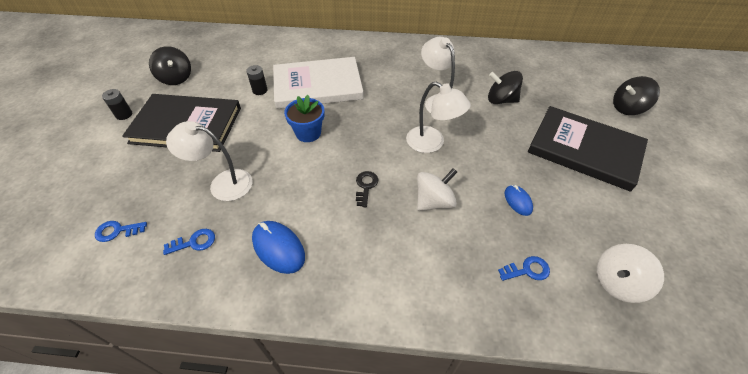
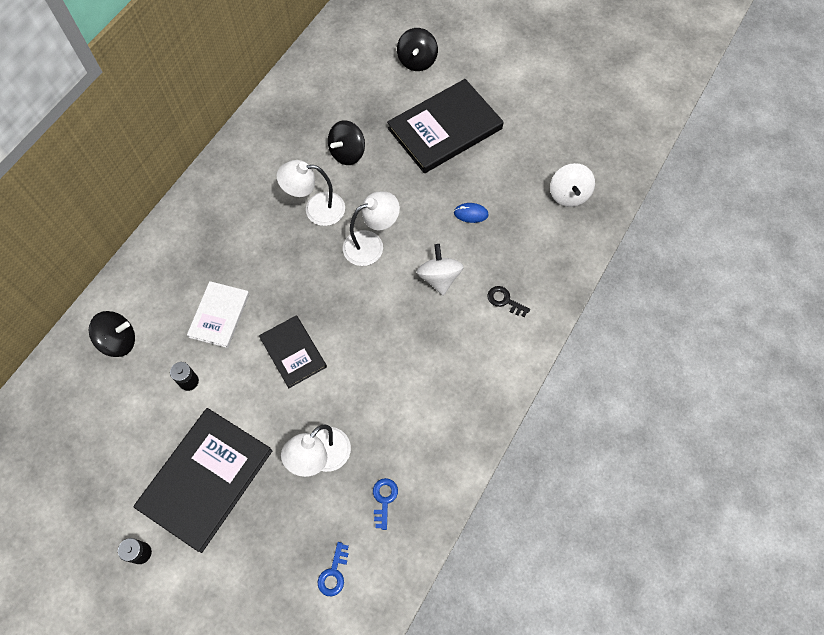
camera: 65 degrees left, 15 degrees up
(176, 78) = (100, 477): black spinning top -> black spinning top (119, 341)
(278, 248) = (426, 425): blue mouse -> none
(308, 133) = (293, 352): blue flower pot -> black book
(317, 86) = (219, 315): white book -> white book, size x0.57
(365, 186) = (394, 326): black key -> black key (505, 300)
(527, 270) = (533, 246): blue key -> none

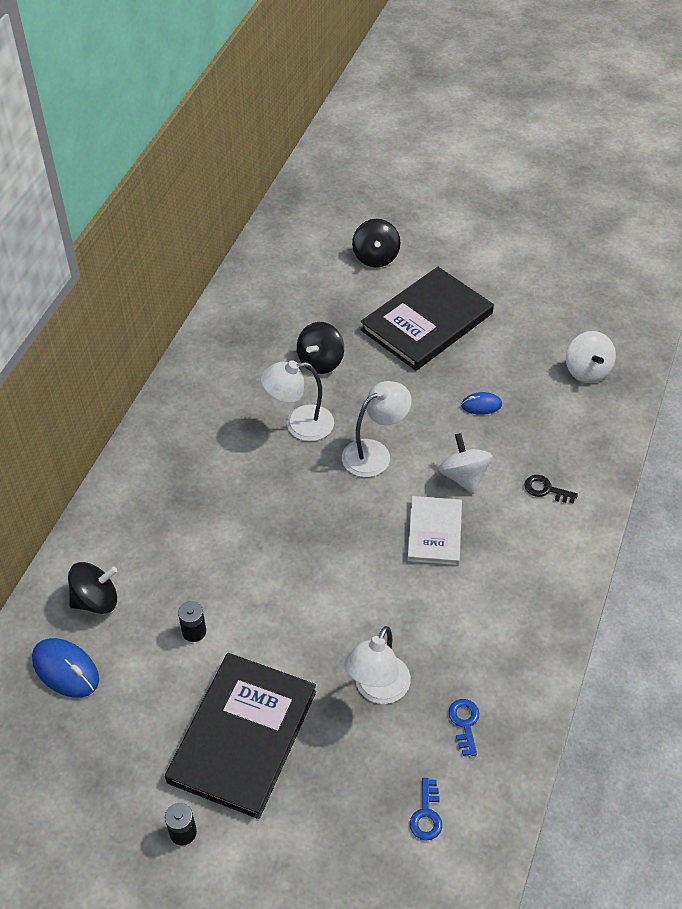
camera: 10 degrees left, 15 degrees down
(82, 397) = (65, 669): none -> blue mouse
(219, 315) = (213, 554): white book -> white book (435, 532)
(293, 352) = (313, 581): black book -> none

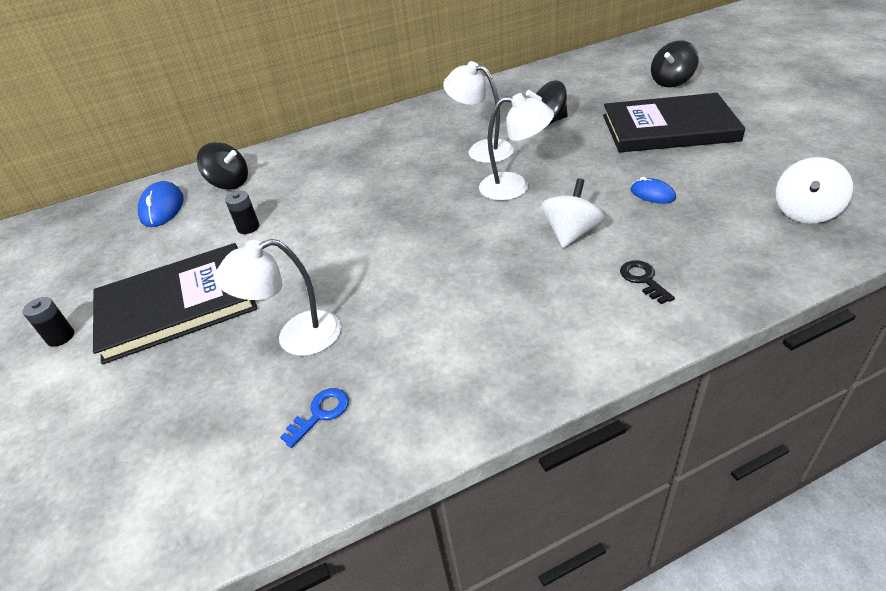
camera: 50 degrees right, 10 degrees down
(426, 814) = (189, 462): blue key -> none
(435, 532) = (493, 258): white book -> none

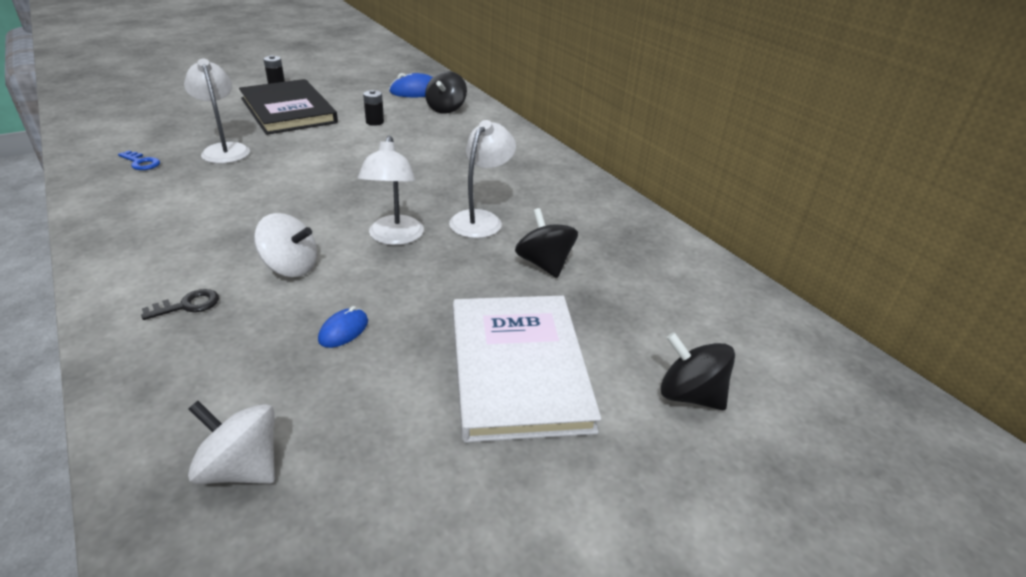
camera: 75 degrees right, 5 degrees down
(669, 128) = (518, 368): black book -> white book

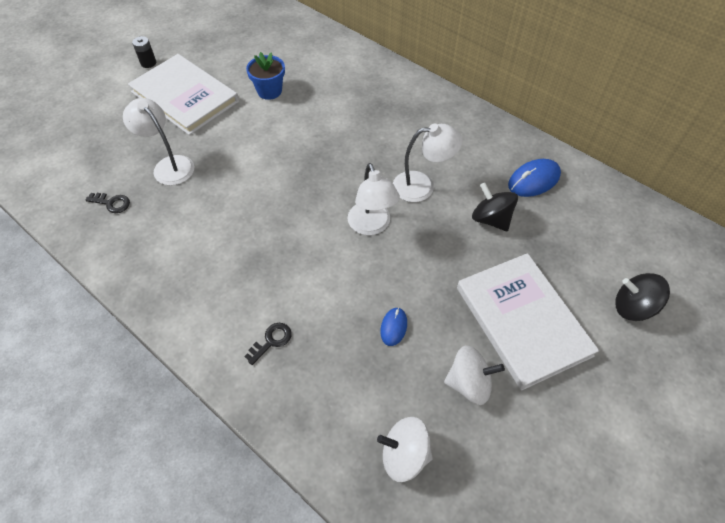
camera: 15 degrees left, 20 degrees up
(141, 163) = (112, 203): blue key -> black key
(288, 110) = (185, 97): black book -> white book
(290, 267) = (317, 281): white spinning top -> white spinning top (469, 383)
(375, 122) = (269, 91): black battery -> blue flower pot
(416, 91) = (278, 37): blue mouse -> blue mouse (533, 180)
(446, 109) = (318, 55): black spinning top -> none
(481, 219) = (422, 186): white lamp -> white lamp turned 75 degrees clockwise

